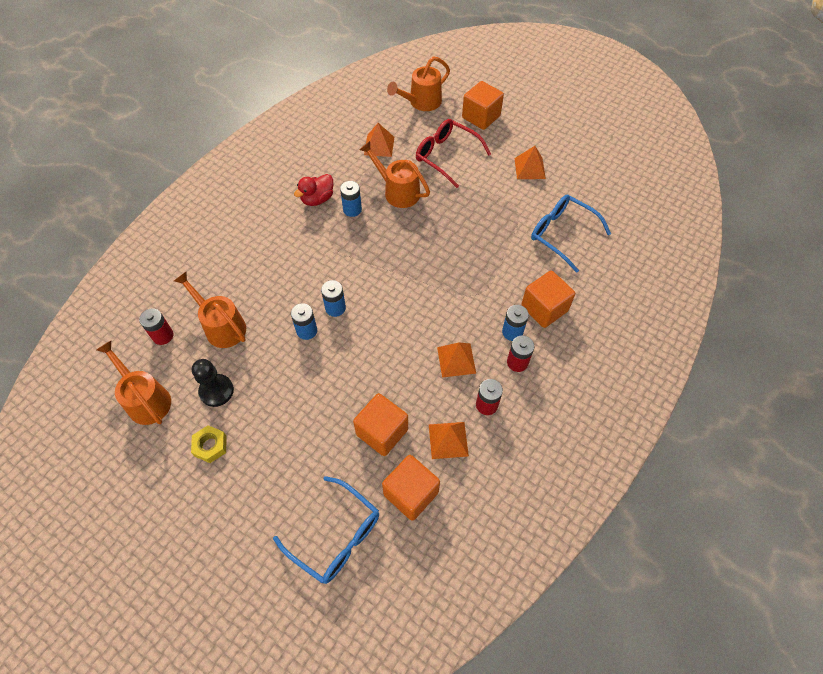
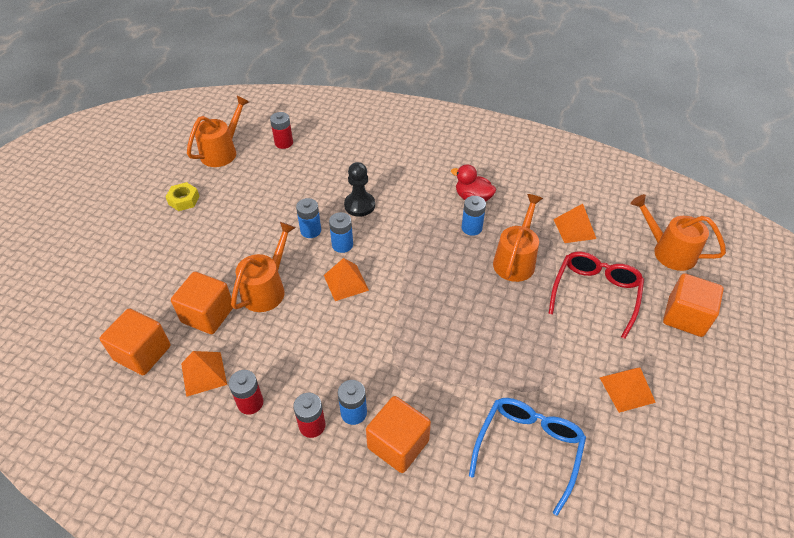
camera: 75 degrees right, 10 degrees down
(216, 391) = (236, 189): black pawn -> black pawn (359, 205)
(221, 326) = (301, 173): orange watering can -> orange watering can (267, 288)
(336, 536) = (100, 304): blue glasses -> none
(456, 360) = (303, 362): orange pyramid -> orange pyramid (346, 282)

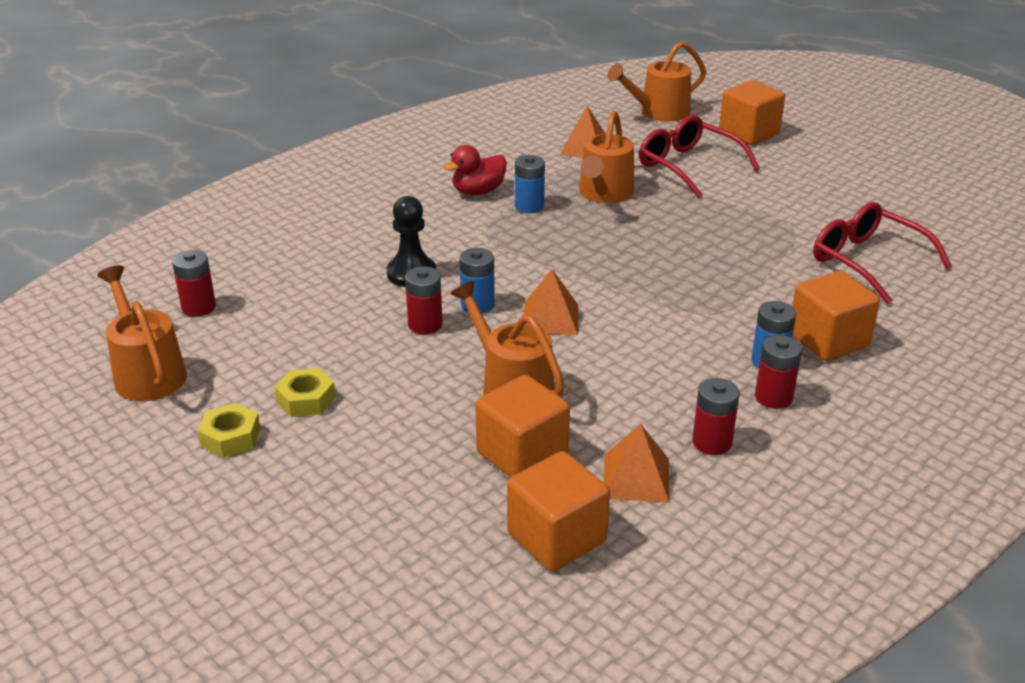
camera: 65 degrees left, 15 degrees down
(223, 213) = (306, 399): none -> yellow nut
(310, 230) = (425, 325): blue battery -> red battery
(515, 259) = (604, 194): orange watering can -> orange watering can turned 120 degrees counterclockwise
(528, 448) = (867, 261): blue glasses -> red glasses
(627, 389) = (820, 189): orange pyramid -> none

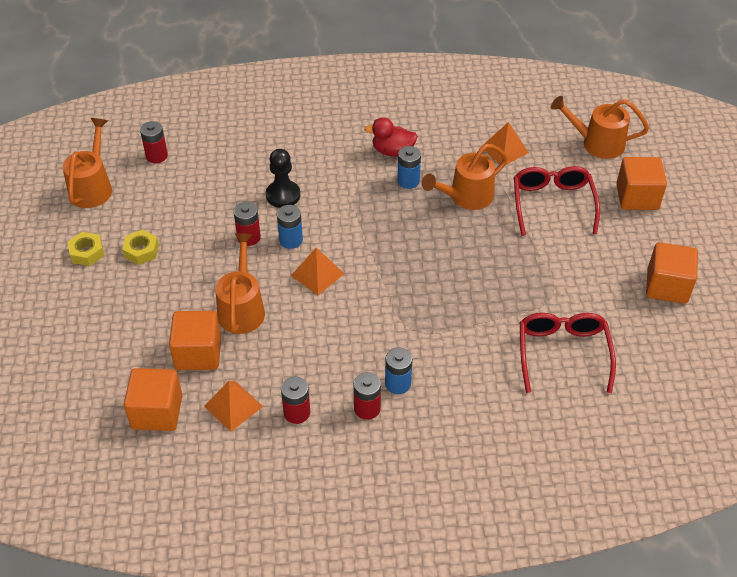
camera: 40 degrees right, 15 degrees up
(828, 340) = (452, 393): orange cube -> orange cube (667, 286)

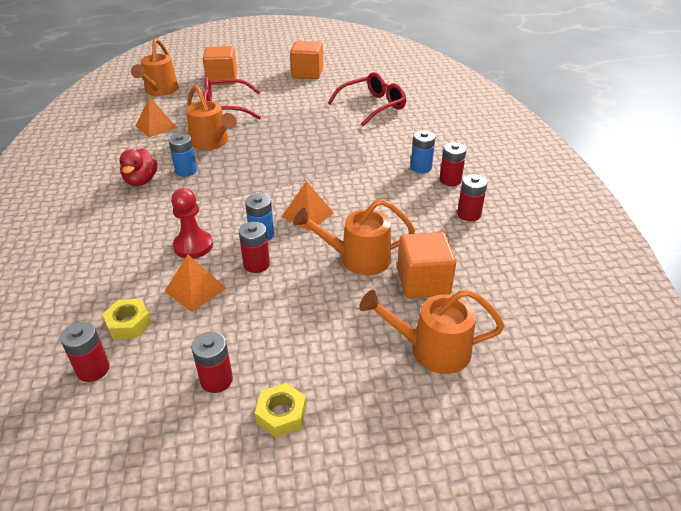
camera: 95 degrees left, 10 degrees down
(92, 187) = (143, 437): orange watering can -> orange watering can (431, 349)
(128, 218) = (216, 380): none -> red battery
(141, 251) = (277, 354): yellow nut -> yellow nut (129, 323)
(157, 412) = (505, 302): orange cube -> none
(233, 406) = (477, 251): orange pyramid -> orange pyramid (195, 289)
(283, 195) = (193, 246): black pawn -> red pawn
(562, 353) = (372, 106): red glasses -> red glasses turned 150 degrees clockwise

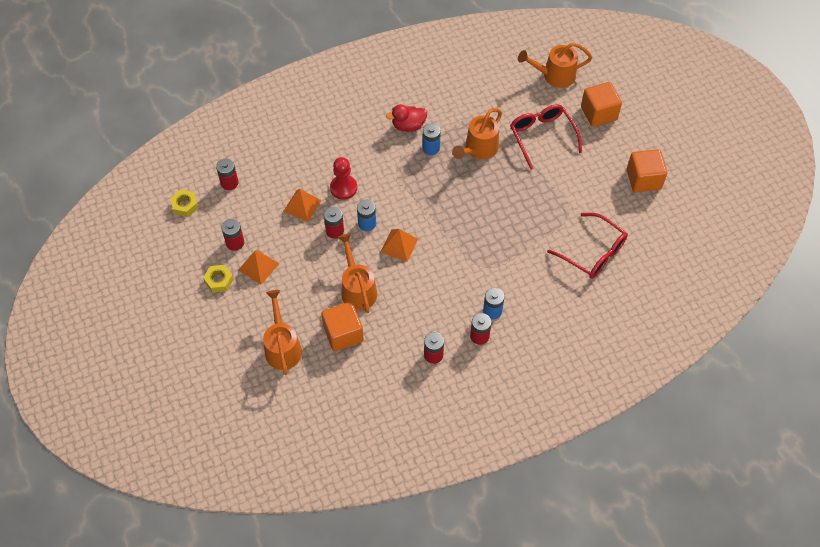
camera: 75 degrees right, 20 degrees up
(129, 323) = (266, 184): yellow nut -> yellow nut (185, 205)
(156, 126) = (490, 100): orange pyramid -> orange pyramid (258, 266)

